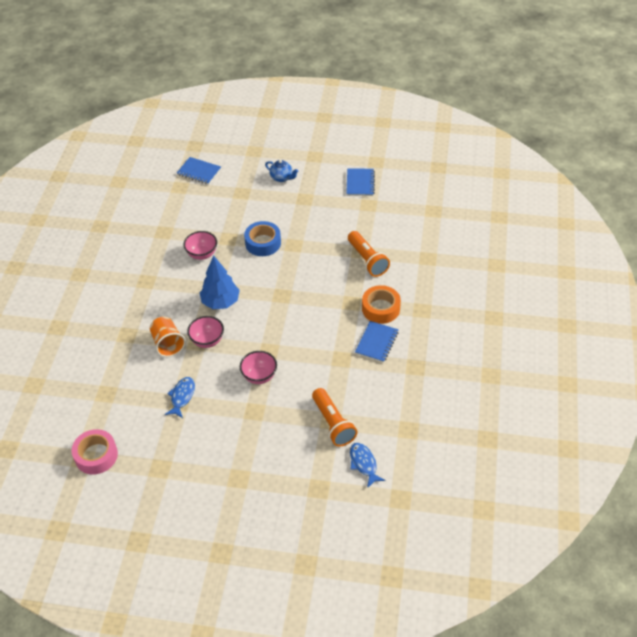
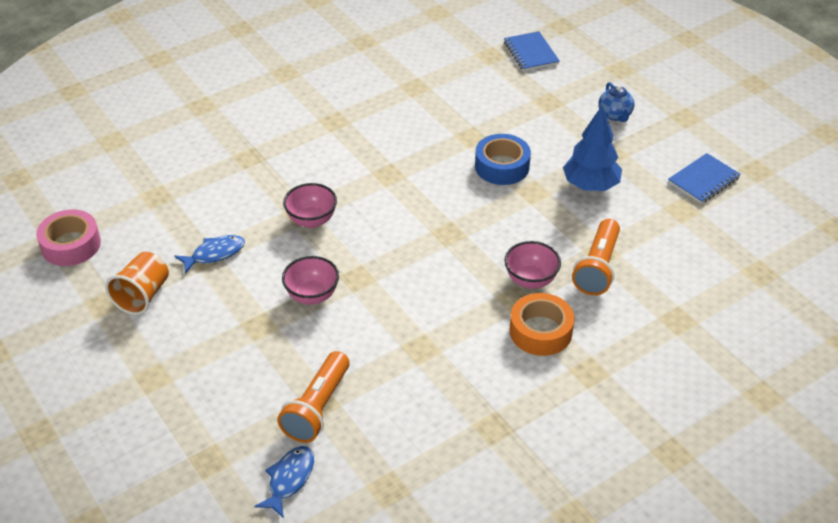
camera: 45 degrees right, 5 degrees down
(168, 344) = (272, 194): orange cup -> orange cup (142, 296)
(202, 254) = (423, 134): pink bowl -> pink bowl (530, 280)
(220, 302) = (376, 193): blue tree -> blue tree (590, 185)
(376, 343) = (484, 364): blue notebook -> none

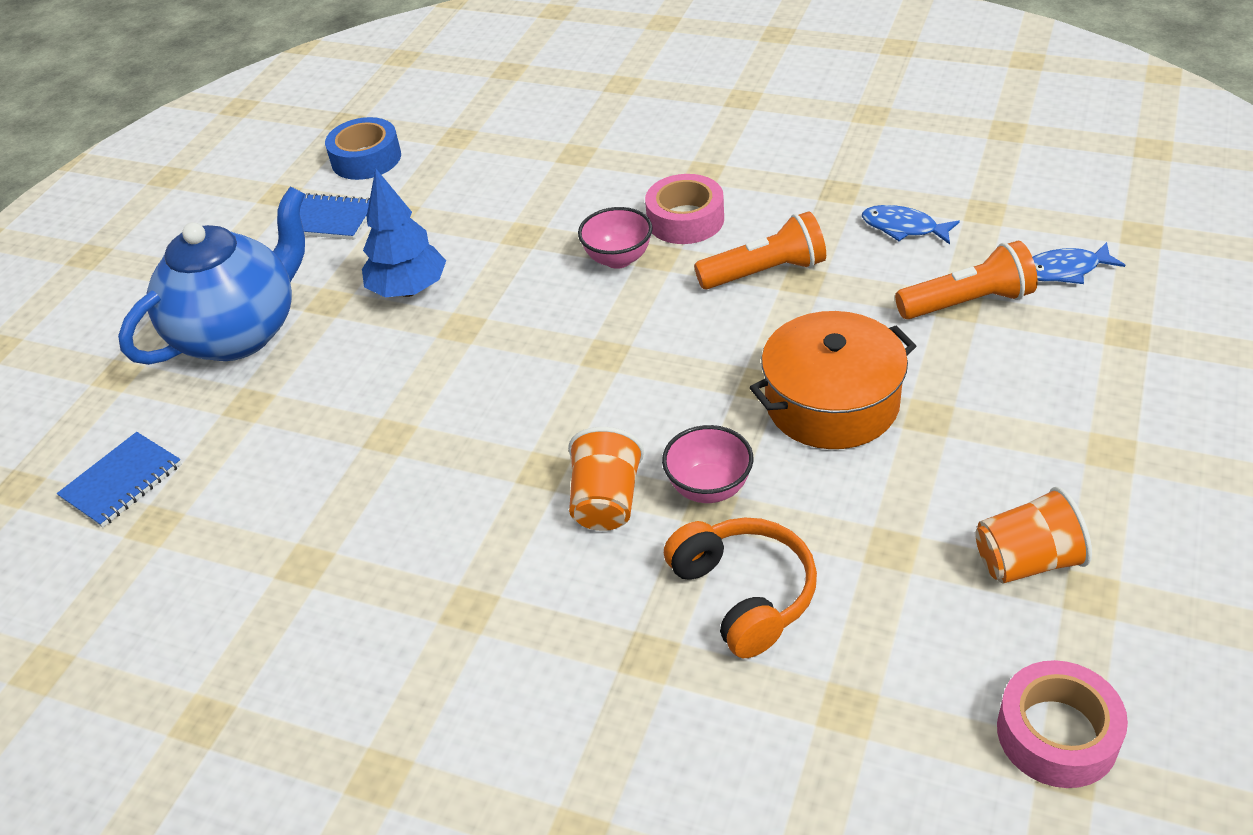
camera: 120 degrees left, 0 degrees up
(214, 254) = (875, 542): blue fish -> blue fish (903, 228)
(242, 199) = (744, 594): none -> orange headphones
(312, 296) = (832, 403): pink bowl -> orange pot
(344, 184) = (606, 502): none -> orange cup
(502, 166) = (433, 375): blue tape -> blue tape (366, 159)
(540, 331) = (685, 220): orange tape -> pink tape
(597, 268) = (550, 226): orange flashlight -> orange flashlight (765, 272)
(615, 115) = (240, 333): blue teapot -> blue teapot, size x2.45

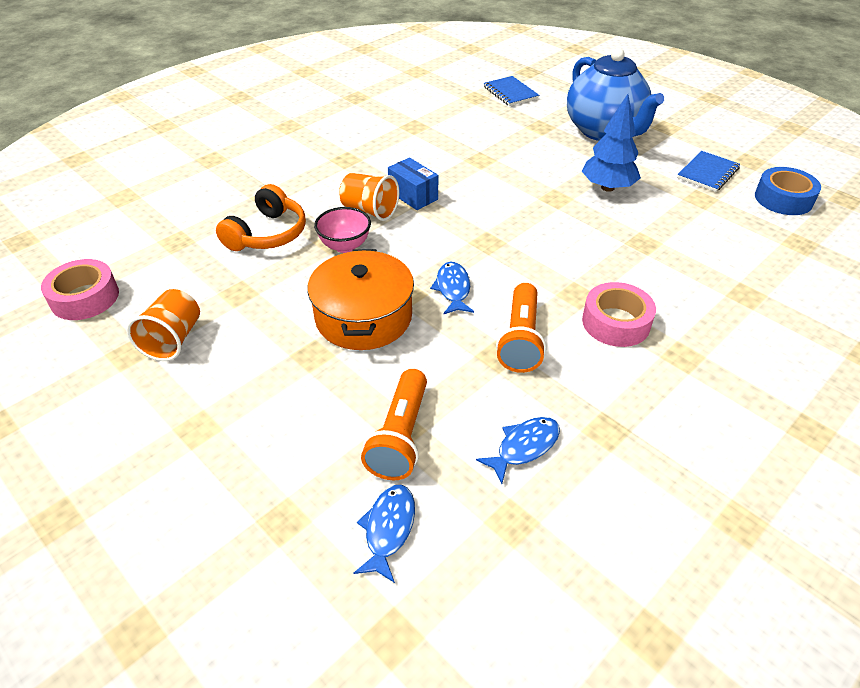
camera: 110 degrees right, 0 degrees up
(536, 470) = (413, 195): none -> blue box
(618, 259) = (585, 275): pink bowl -> none
(721, 350) = (453, 289): none -> blue fish
(744, 594) = (267, 234): orange headphones -> orange headphones turned 60 degrees counterclockwise

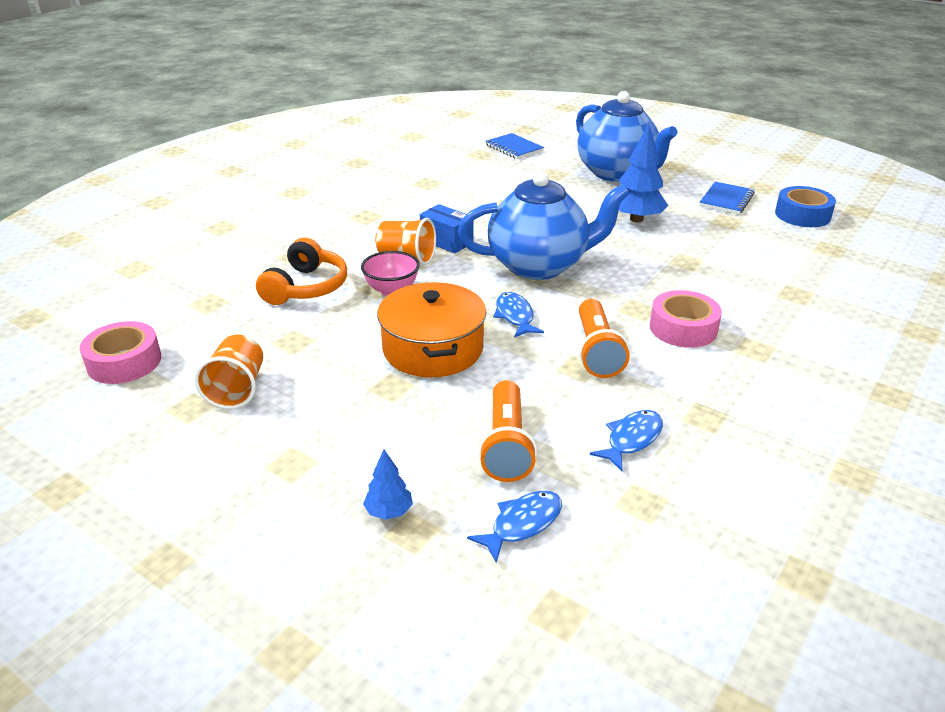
camera: 10 degrees left, 10 degrees down
(268, 495) = (389, 512): none -> blue tree
(388, 529) = (522, 524): blue fish -> blue fish turned 45 degrees clockwise
(494, 233) = (539, 265): none -> blue teapot

